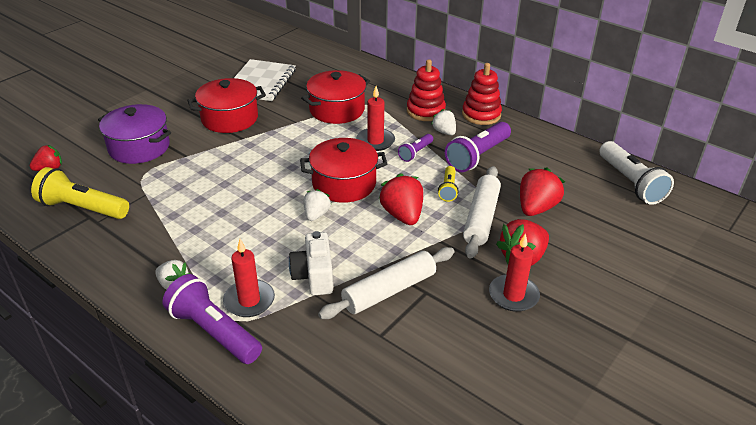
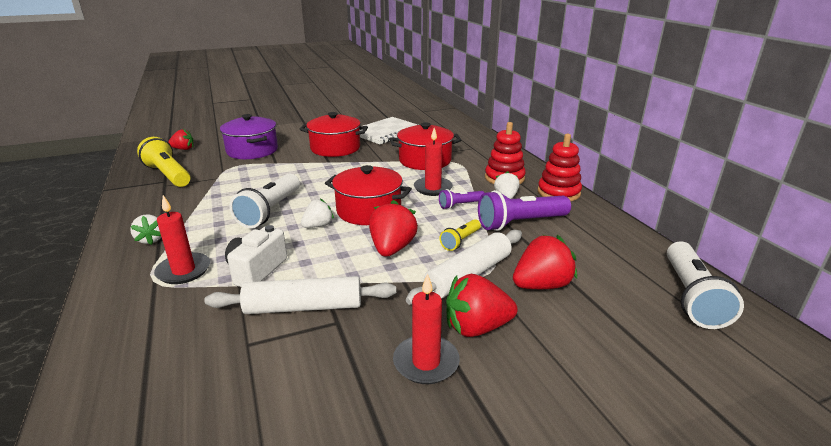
camera: 30 degrees right, 10 degrees down
(213, 332) = (127, 284): purple flashlight -> none
(253, 214) = (270, 211): none -> white flashlight

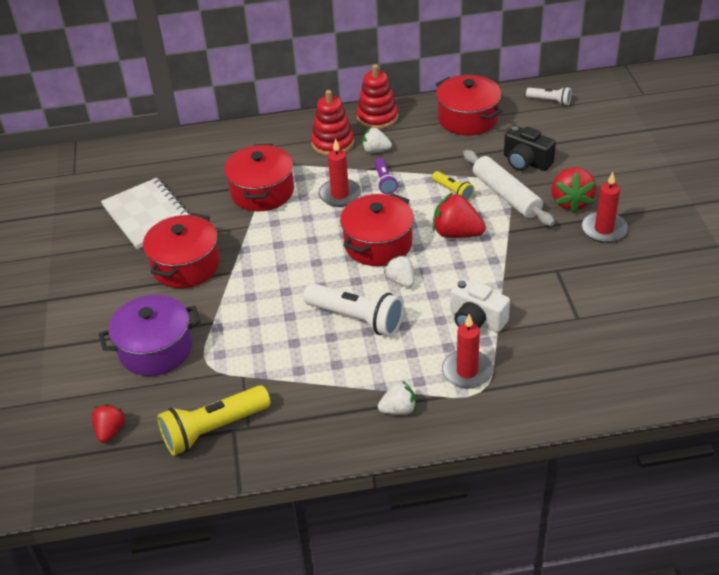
camera: 75 degrees left, 15 degrees up
(304, 307) = (536, 288): white rolling pin -> none
(520, 223) = (430, 152): purple flashlight -> none
(541, 285) = (526, 162): red strawberry -> black camera
(597, 239) = (468, 118): none -> red pot
(692, 297) = (550, 101): white flashlight -> white flashlight, size x0.54

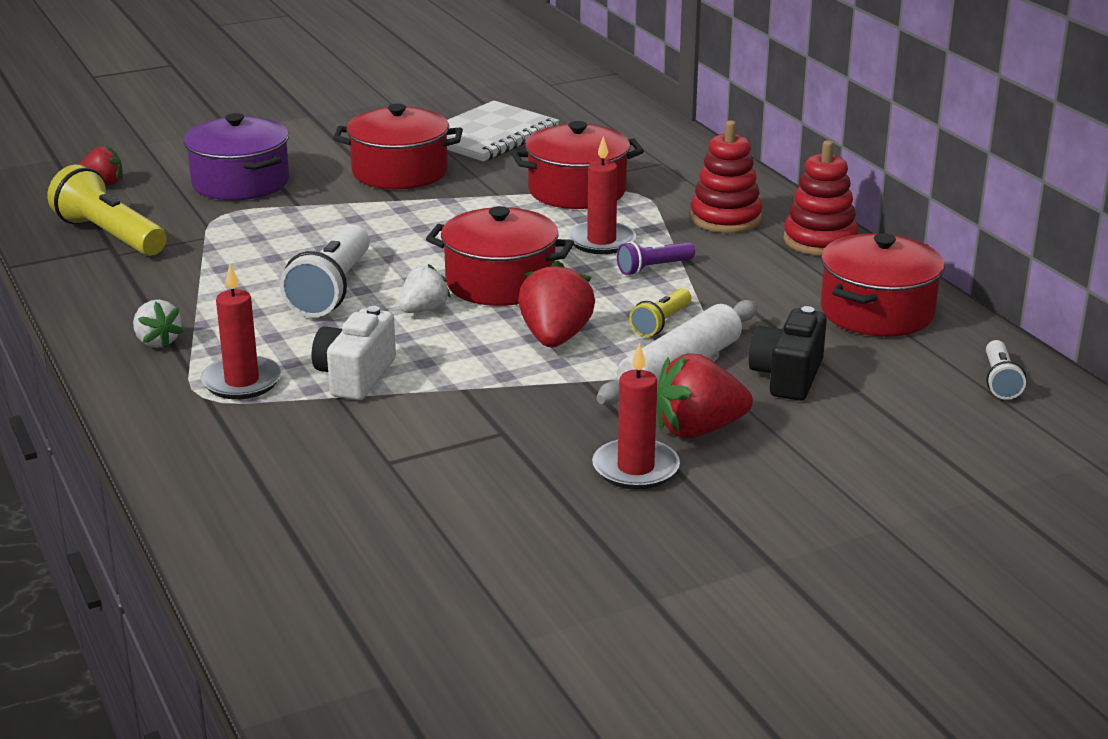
camera: 70 degrees right, 15 degrees down
(375, 150) = (730, 251): white strawberry -> none

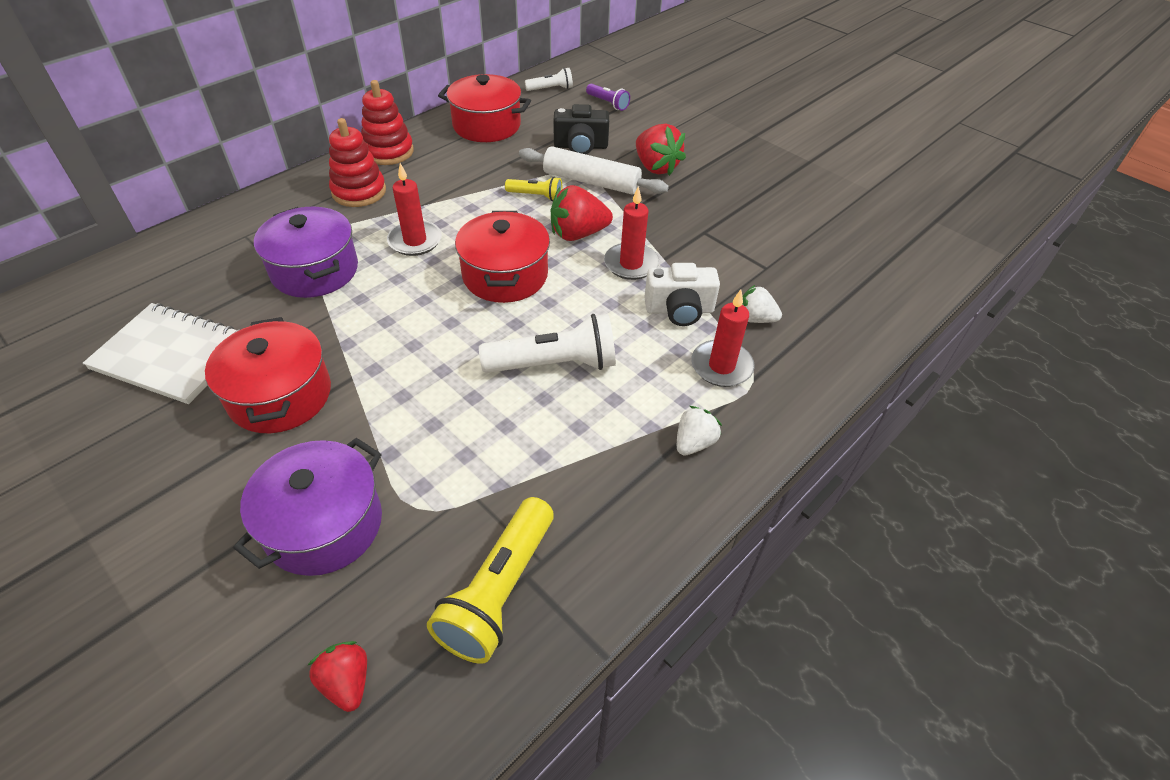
camera: 110 degrees left, 20 degrees up
(423, 310) = (565, 303): white strawberry -> white strawberry (755, 319)
(577, 191) = (315, 270): red pot -> purple pot
(635, 468) = (708, 181): red candle -> red candle (631, 264)
(653, 268) = (454, 211): purple flashlight -> purple flashlight (608, 103)

